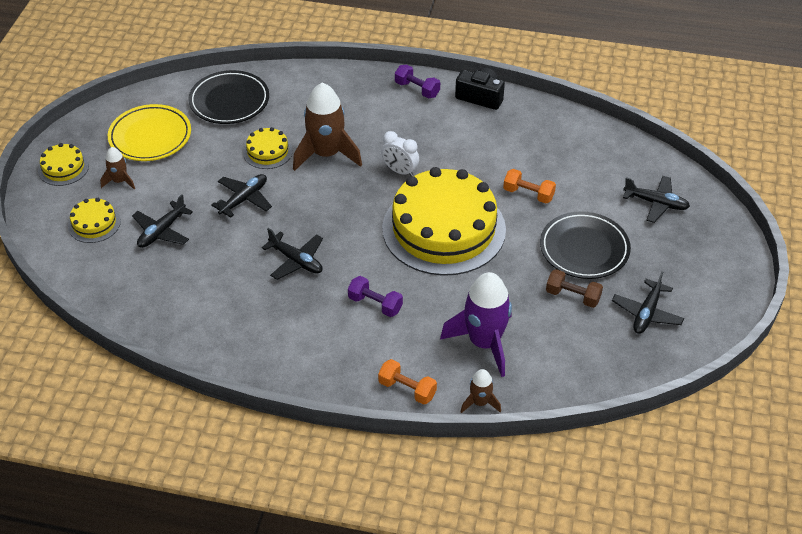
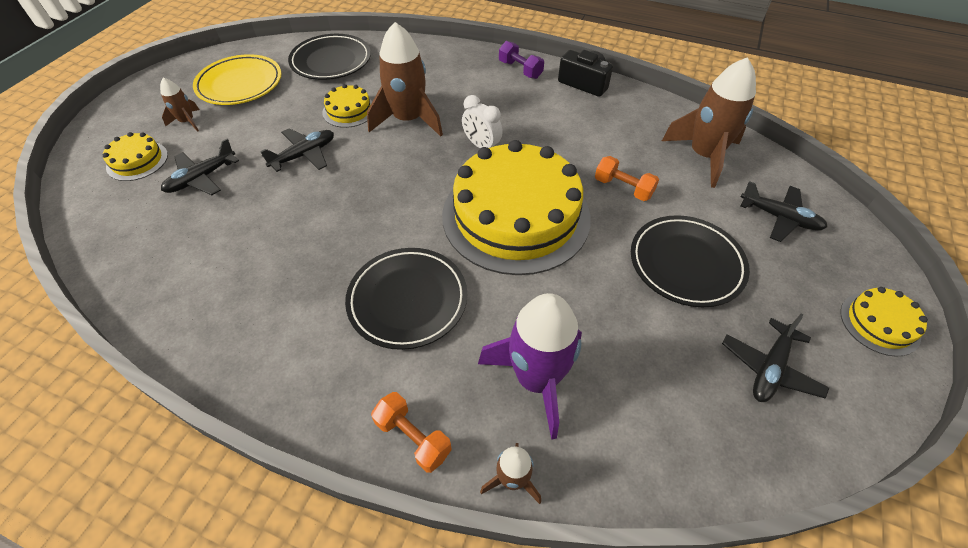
camera: 10 degrees right, 5 degrees up
(63, 168) = (141, 103): yellow cake -> yellow cake (879, 323)
(296, 261) = (333, 231): black plane -> none
(375, 304) = (407, 300): purple dumbbell -> black plate
(572, 296) = (666, 327): brown dumbbell -> none
(593, 157) = (703, 156): none -> brown rocket

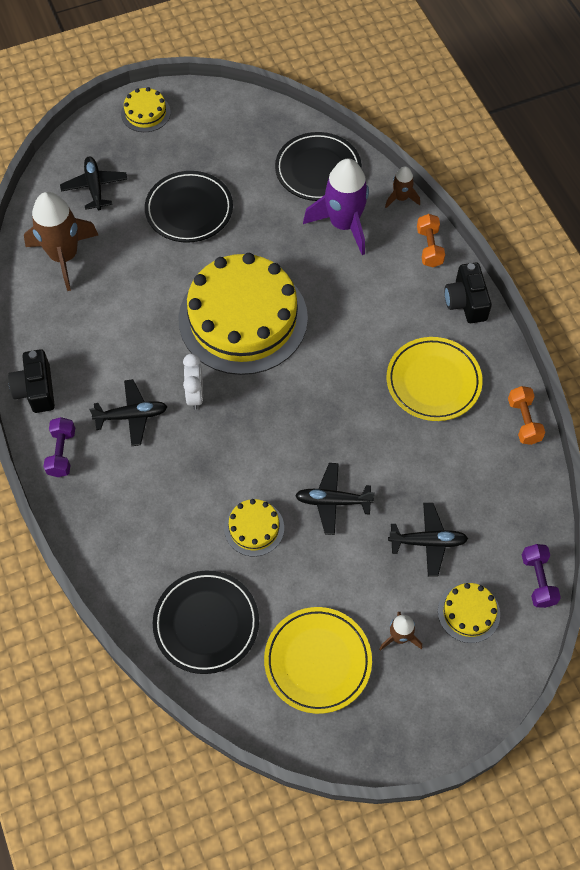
camera: 135 degrees left, 10 degrees up
(80, 211) = (537, 580): none -> purple dumbbell
(286, 291) = (433, 381): none -> yellow plate
(311, 403) = (466, 302): none -> black camera
(407, 300) = (367, 317): black plate -> black plate (318, 170)
(408, 120) = (218, 472): brown rocket -> none
(623, 188) = (151, 280): orange dumbbell -> orange dumbbell (523, 421)
(769, 368) = (228, 141): black plane -> black plane (132, 416)

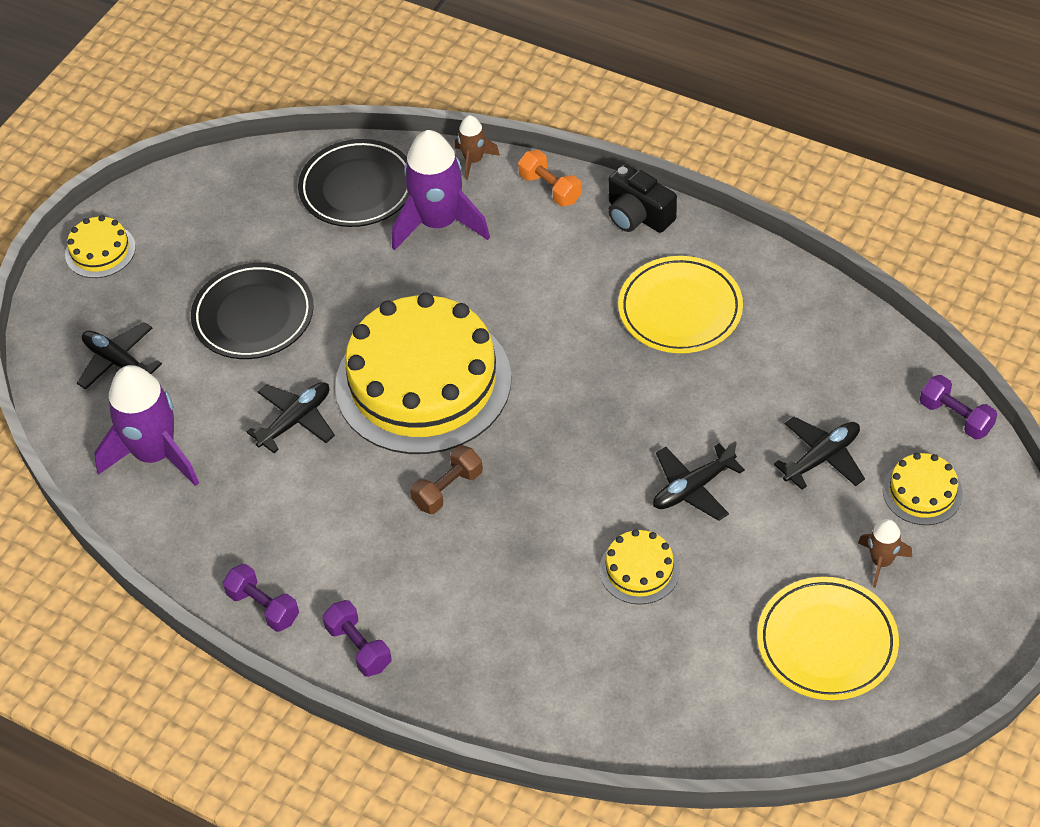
camera: 35 degrees left, 10 degrees down
(36, 389) = (263, 607): black camera -> purple dumbbell
(64, 256) = (155, 454): brown rocket -> purple rocket
(132, 416) = (399, 557): black plane -> black plane (295, 420)
(195, 395) = (448, 489): white clock -> brown dumbbell
(206, 623) = (682, 693): black plate -> none
(523, 421) = (802, 286): orange dumbbell -> none

